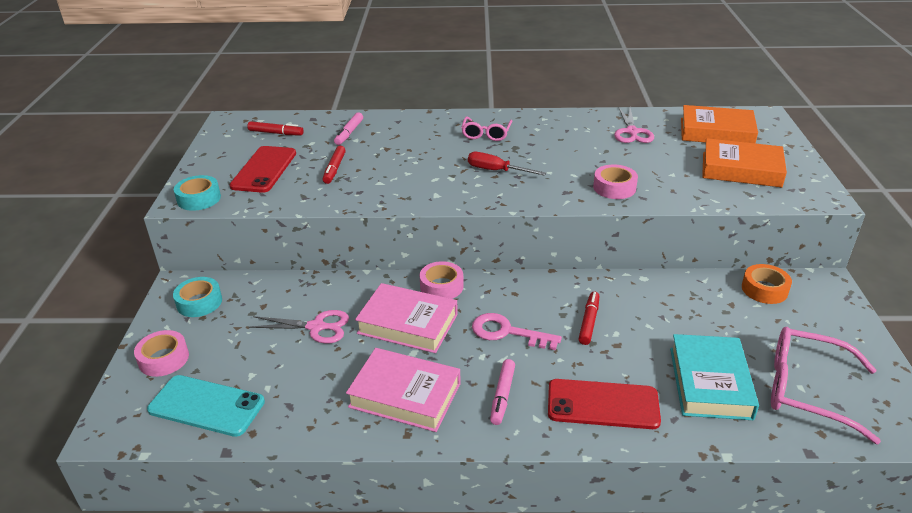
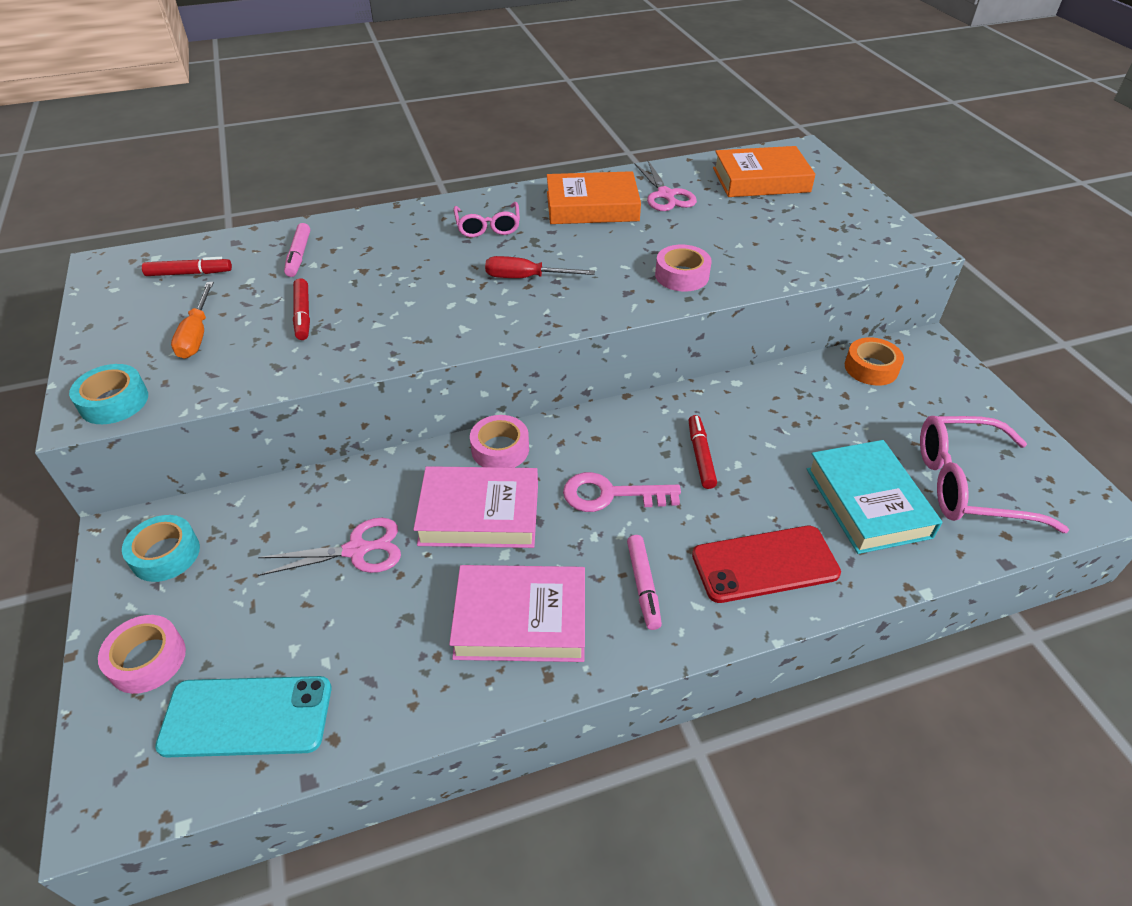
camera: 20 degrees left, 10 degrees up
(264, 169) = (197, 335): red phone -> orange screwdriver
(741, 169) = (811, 225): orange book -> orange book (592, 206)

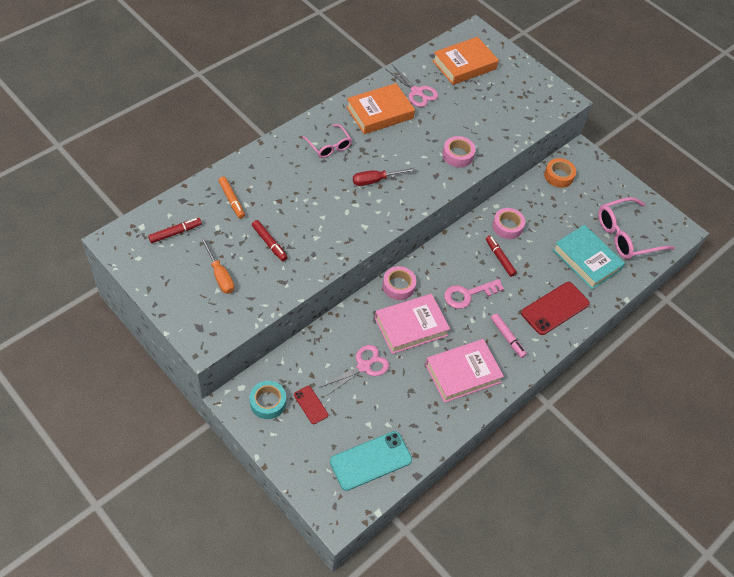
camera: 30 degrees left, 10 degrees up
(114, 402) = (212, 331): turquoise tape -> none
(147, 659) = (304, 454): pink tape -> pink tape (507, 226)
(226, 581) = (311, 405): none -> red phone
(299, 255) = (231, 200): pink marker -> orange marker

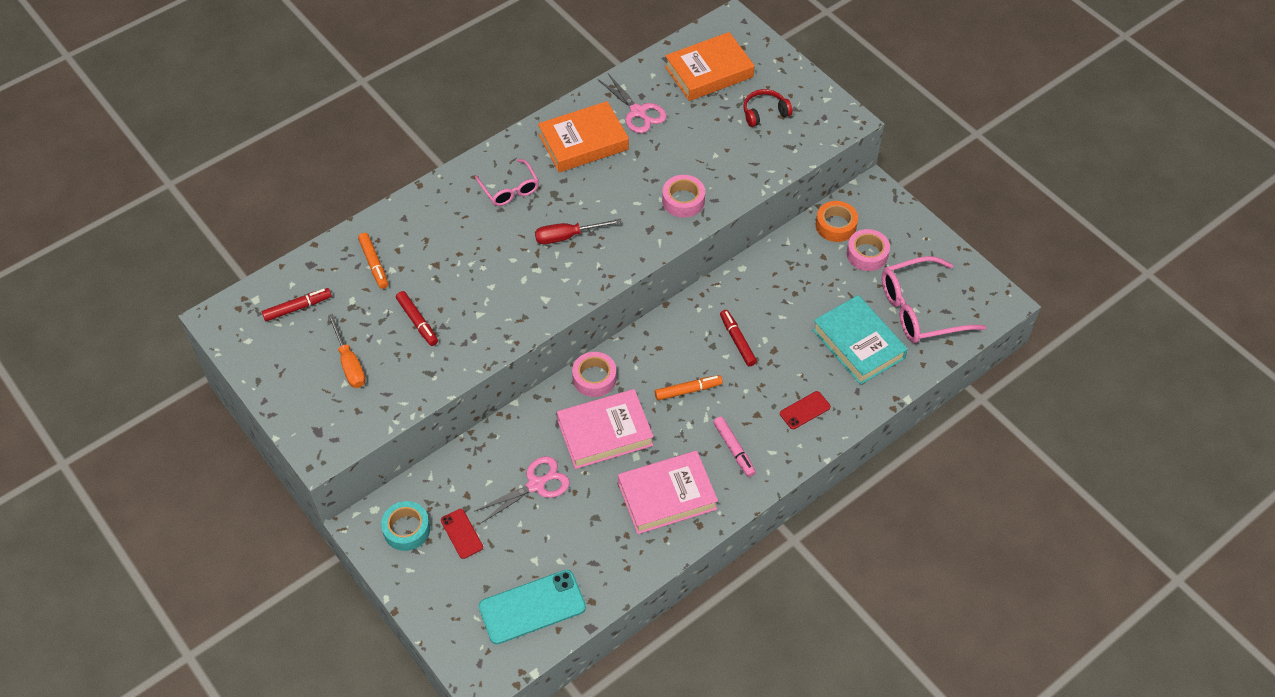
camera: 10 degrees right, 0 degrees up
(468, 294) = (687, 390): pink key -> orange marker
(507, 226) = (754, 297): pink tape -> pink tape (867, 254)
(508, 94) = (764, 113): none -> red headphones
(555, 308) = (805, 410): red phone -> red phone, size x0.53

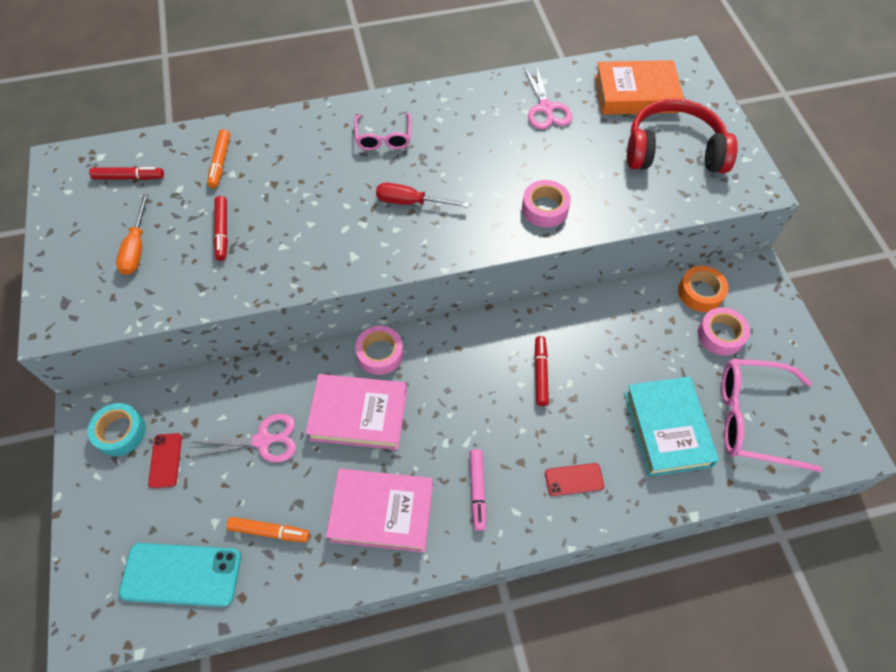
camera: 25 degrees right, 5 degrees up
(583, 142) = (478, 118): orange book -> none
(687, 390) = (463, 405): orange marker -> orange marker (269, 531)
(764, 113) = (673, 151): red headphones -> red headphones, size x1.99

